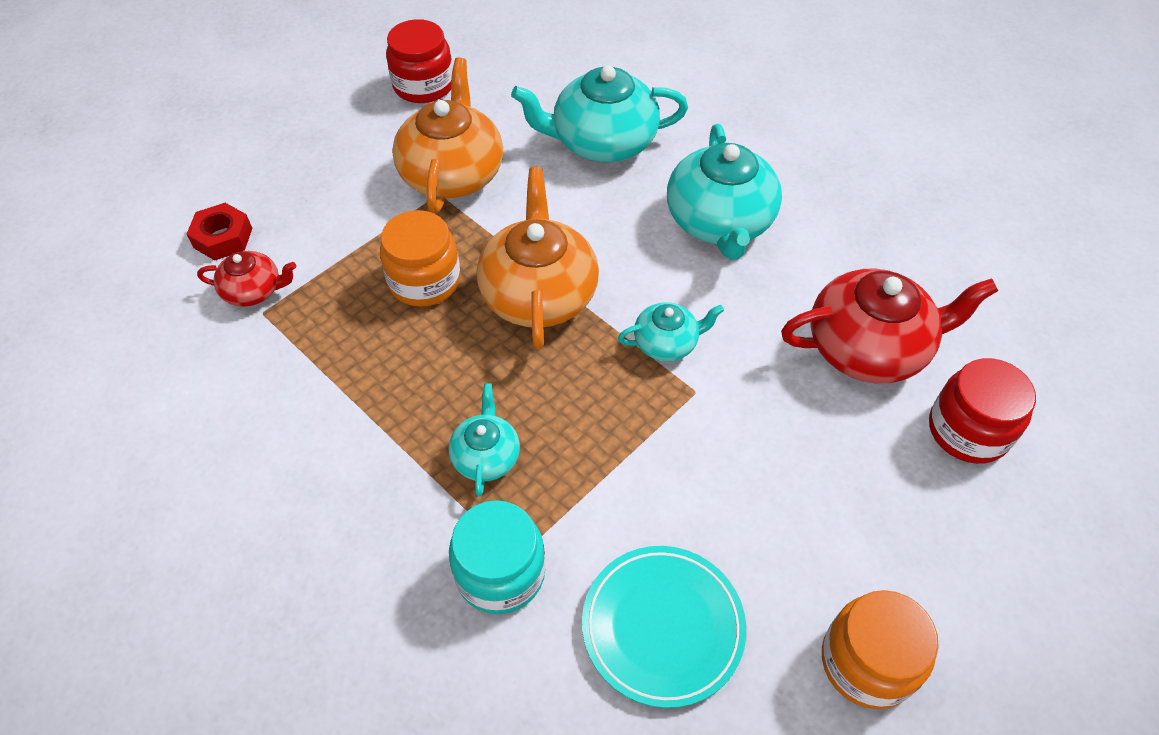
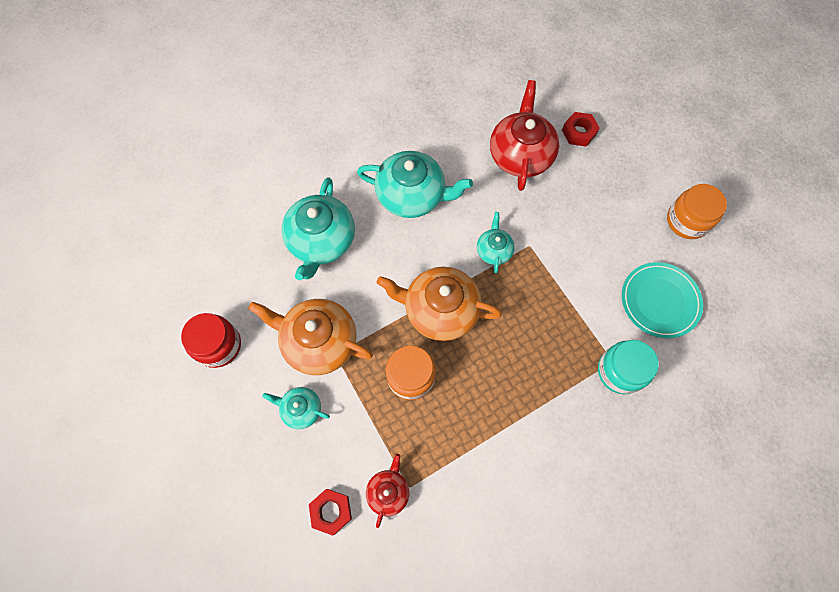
camera: 75 degrees left, 15 degrees up
(486, 456) = (548, 364): turquoise teapot -> turquoise teapot (301, 409)
(968, 430) = (579, 132): red jar -> red nut

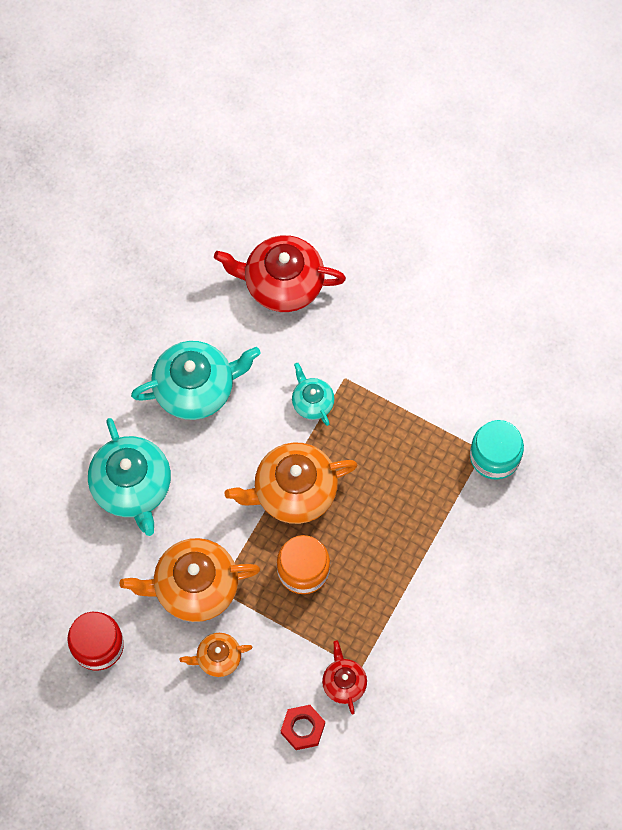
camera: 30 degrees left, 0 degrees up
(301, 409) = (218, 658): turquoise teapot -> orange teapot
(520, 155) = (282, 283): red teapot -> red teapot turned 60 degrees counterclockwise
(579, 132) = (329, 225): red nut -> none
(659, 301) = (498, 367): turquoise plate -> none
(687, 221) = (485, 268): orange jar -> none

